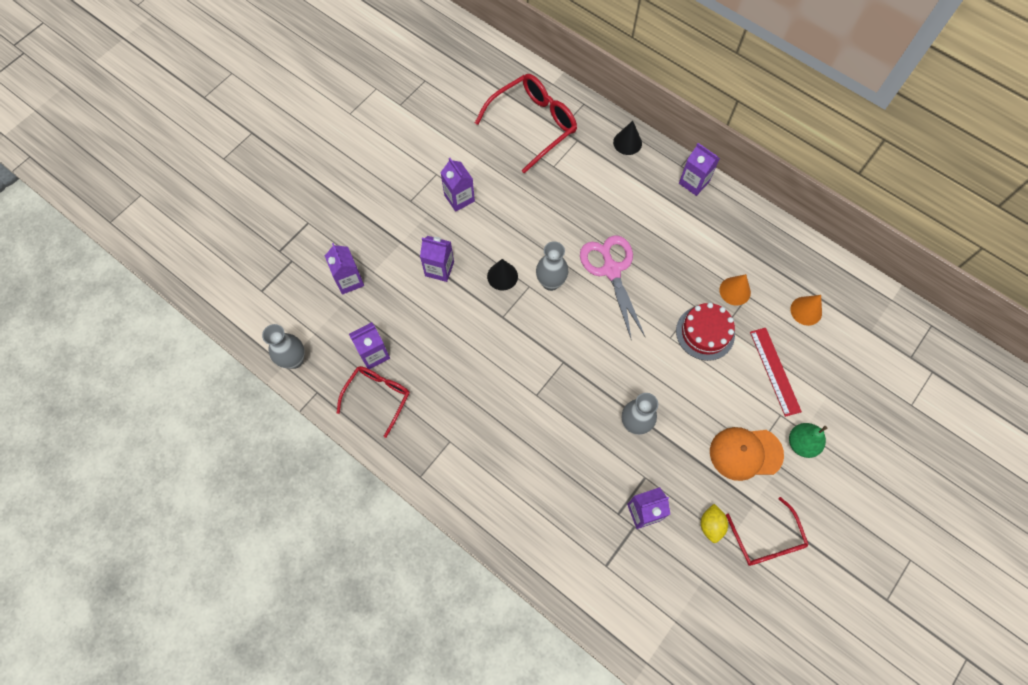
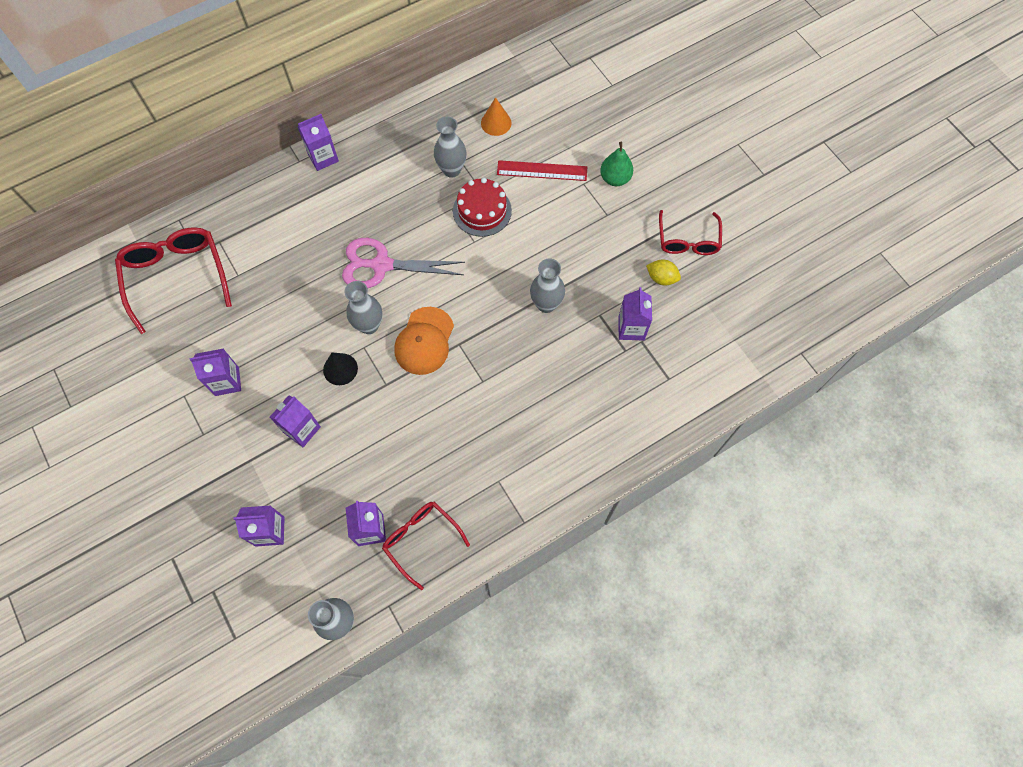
camera: 70 degrees left, 0 degrees up
(627, 142) = (247, 197): black cone -> none
(735, 291) = (452, 170): orange cone -> grey vase
(745, 453) = (607, 225): orange cap -> orange cap (424, 341)
(766, 539) = (688, 240): red glasses -> red glasses turned 90 degrees clockwise

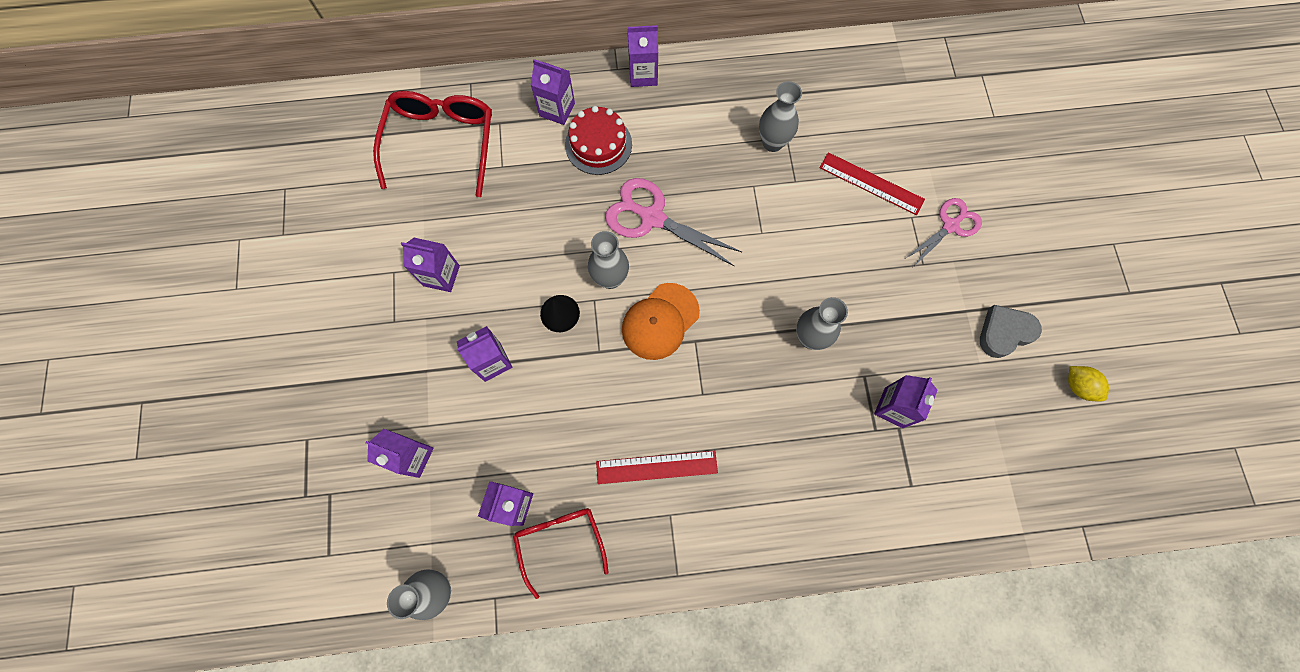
camera: 25 degrees right, 5 degrees up
(263, 212) = (557, 109): none -> purple carton
(471, 450) = (656, 467): none -> red ruler
(482, 210) = (785, 202): red cake -> red cake (598, 144)
(496, 123) = (844, 109): orange cone -> none
(615, 178) = (950, 226): green pear -> pink scissors
(661, 278) = (954, 364): yellow lemon -> yellow lemon (1078, 386)
(688, 240) = (1004, 332): red glasses -> grey heart

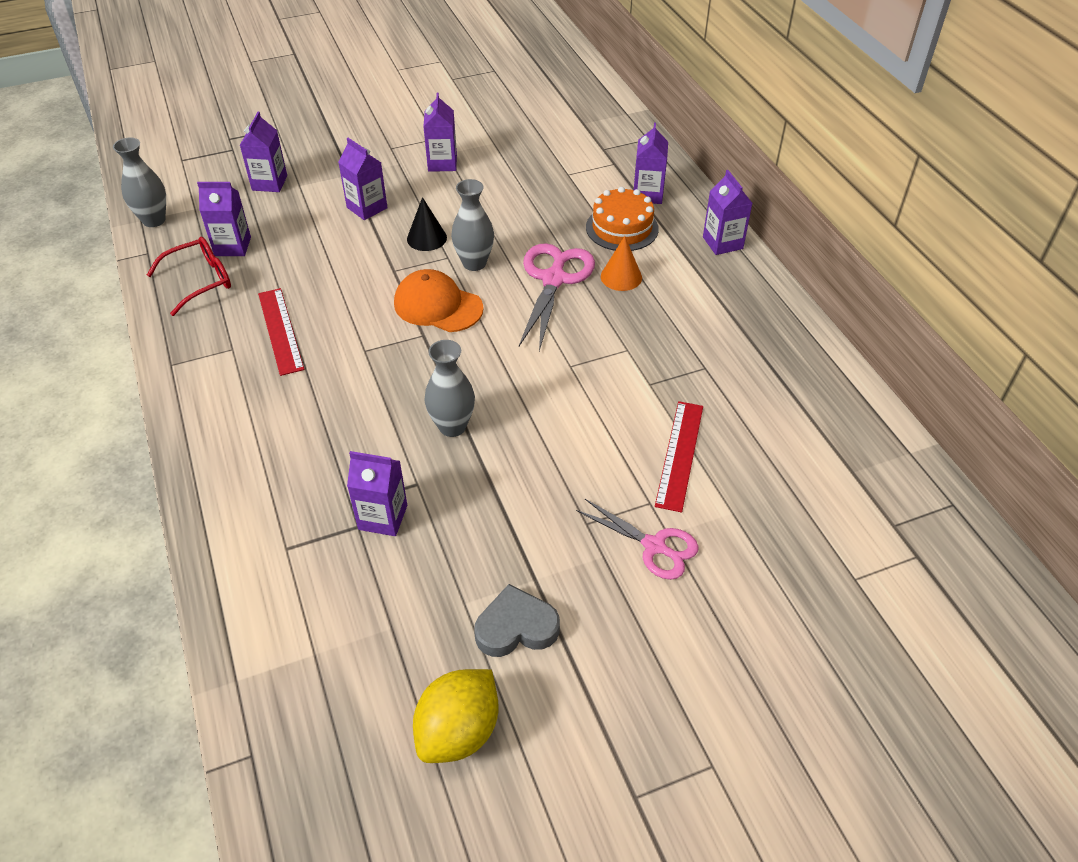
camera: 75 degrees right, 25 degrees down
(441, 143) = (575, 136): red glasses -> none
(598, 144) = (622, 228): red cake -> orange cake
(664, 164) = (621, 277): none -> orange cone
(772, 142) = (691, 356): grey vase -> none
(1004, 332) = (516, 627): grey heart -> grey heart turned 60 degrees counterclockwise
(1078, 386) = (458, 731): yellow lemon -> yellow lemon, size x1.68

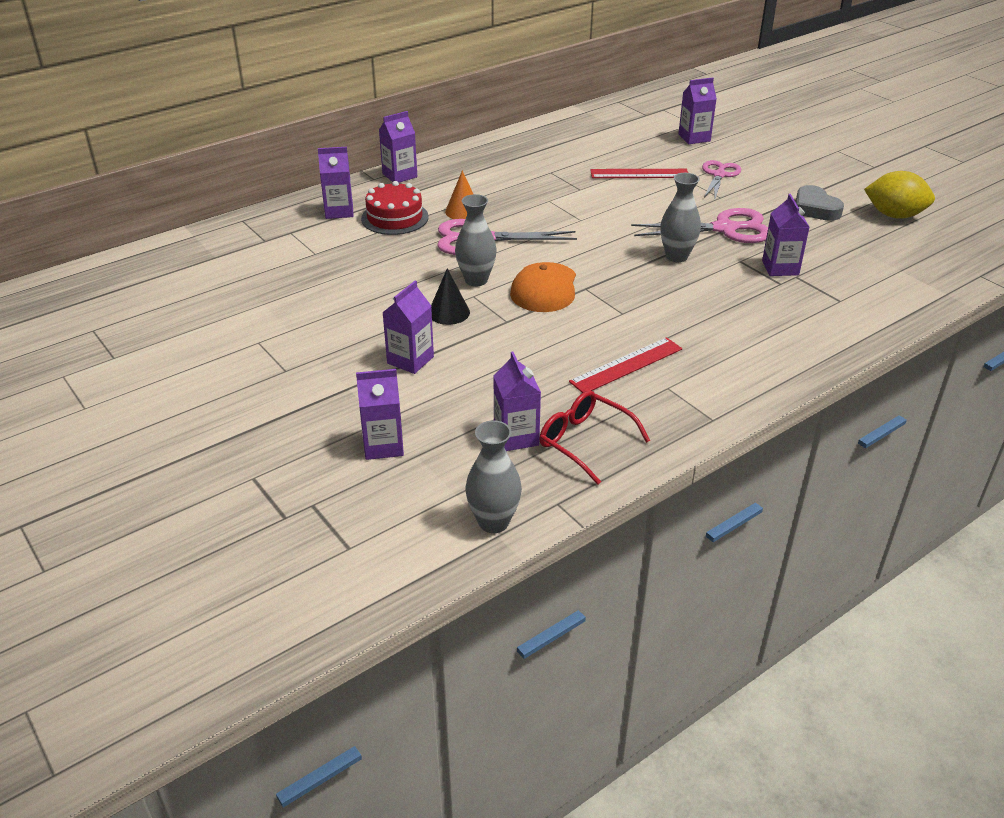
camera: 105 degrees left, 10 degrees down
(442, 163) = (311, 328): purple carton -> purple carton (694, 138)
(498, 496) = (725, 229): none -> pink scissors
(622, 228) = (395, 218): orange cake -> red cake

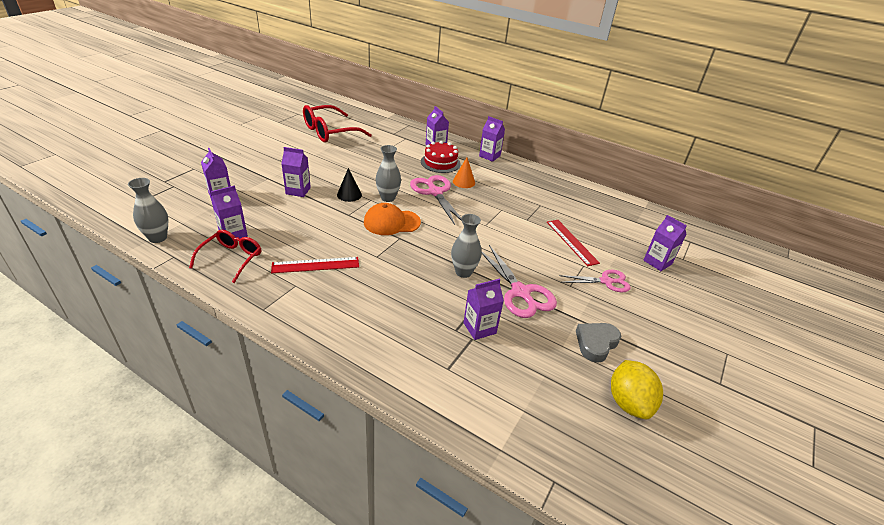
camera: 65 degrees right, 0 degrees up
(208, 302) = (330, 132): none -> red glasses
(626, 365) = (315, 265): red ruler -> red ruler turned 45 degrees counterclockwise

